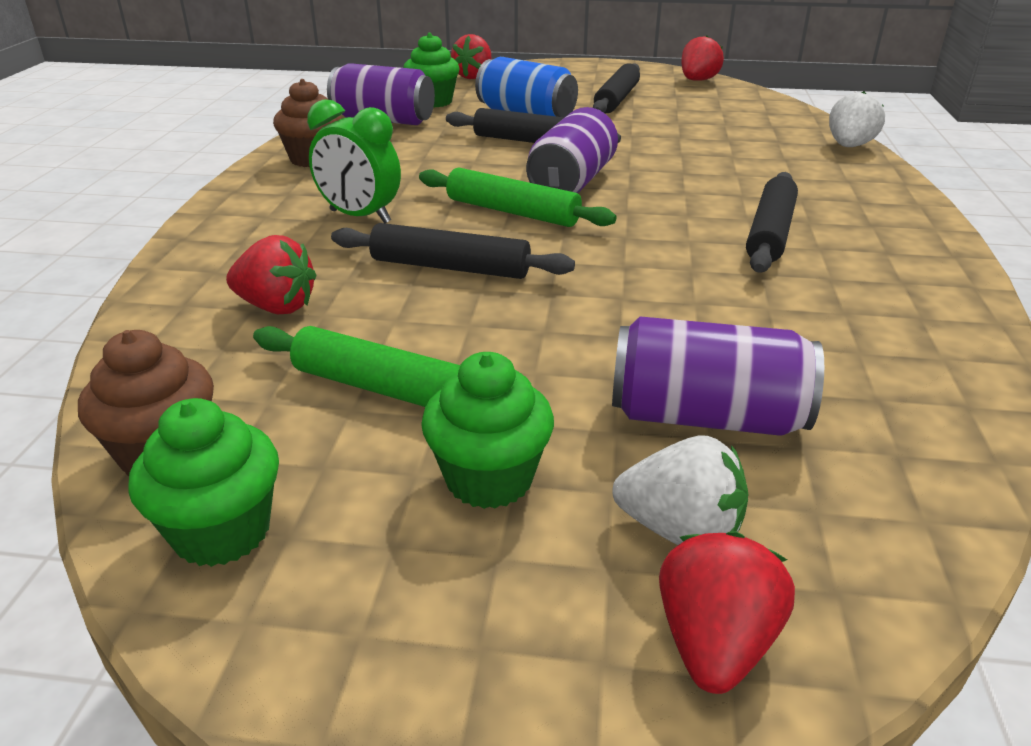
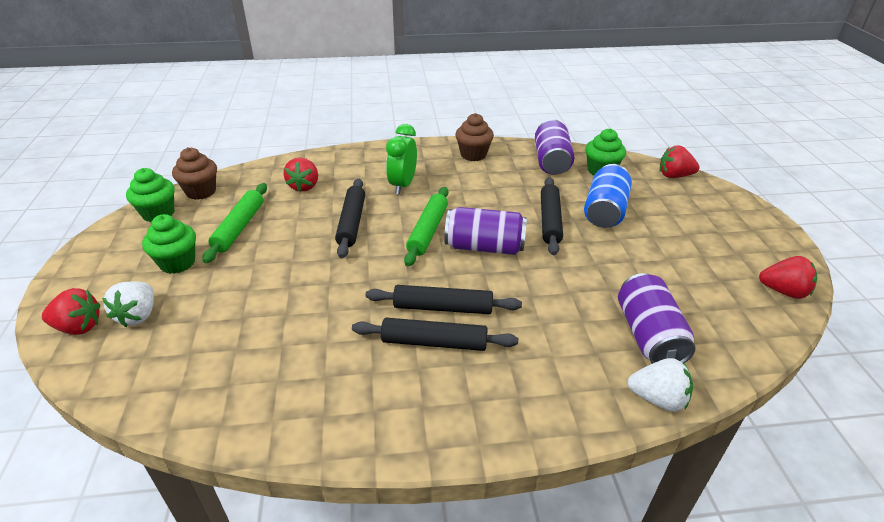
camera: 75 degrees right, 5 degrees up
(617, 99) = (679, 248): black rolling pin -> black rolling pin (443, 308)
(706, 417) = (215, 319): purple can -> purple can (648, 335)

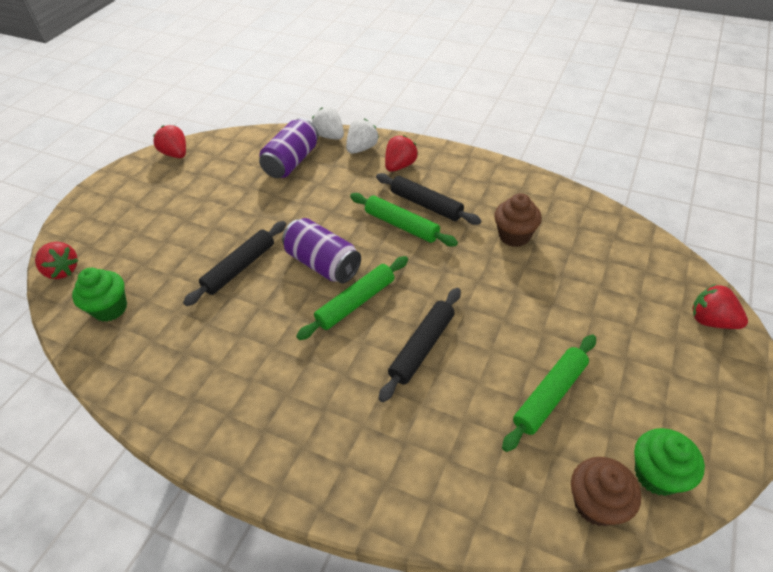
camera: 145 degrees left, 10 degrees up
(138, 315) = (656, 312): white strawberry -> white strawberry (362, 148)
(177, 263) = (623, 366): green cupcake -> none
(304, 186) = (448, 444): red strawberry -> red strawberry (400, 166)
(402, 185) = (329, 386): green clock -> none
(443, 308) = (402, 225): black rolling pin -> green rolling pin
(473, 155) = (198, 408): brown cupcake -> brown cupcake (514, 236)
(551, 161) = (133, 348): purple can -> none
(605, 211) = (182, 258): blue can -> none

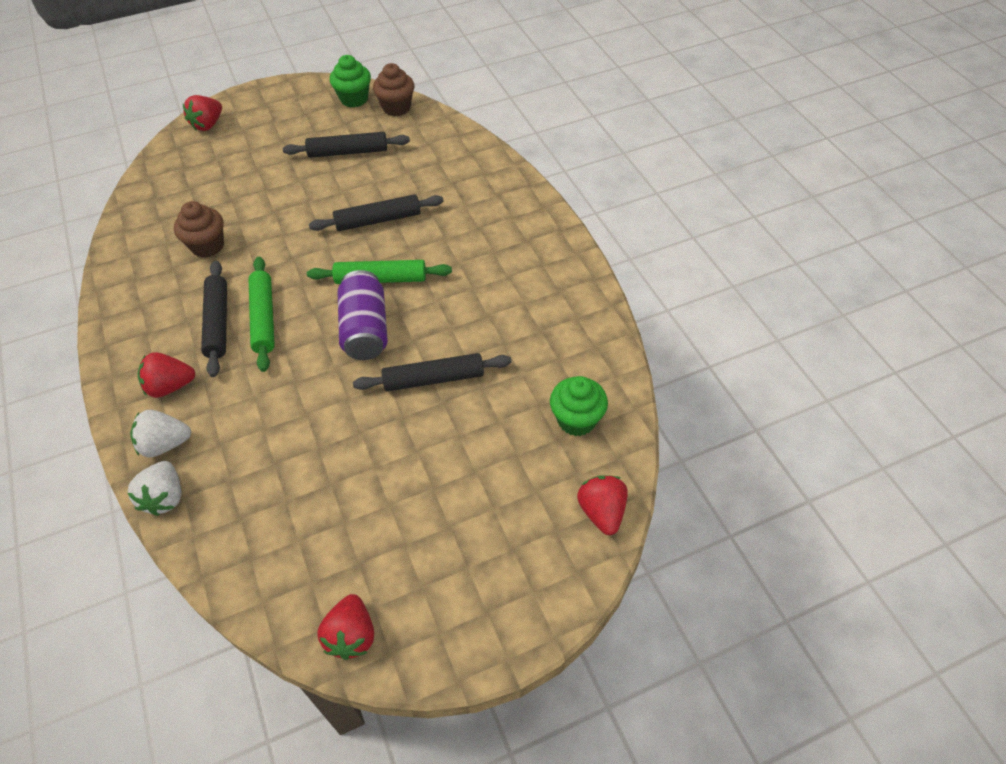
camera: 140 degrees left, 5 degrees up
(292, 162) = (249, 487): purple can -> none
(550, 395) = (348, 152): green rolling pin -> black rolling pin
(711, 321) = (208, 125): red strawberry -> red strawberry turned 45 degrees clockwise

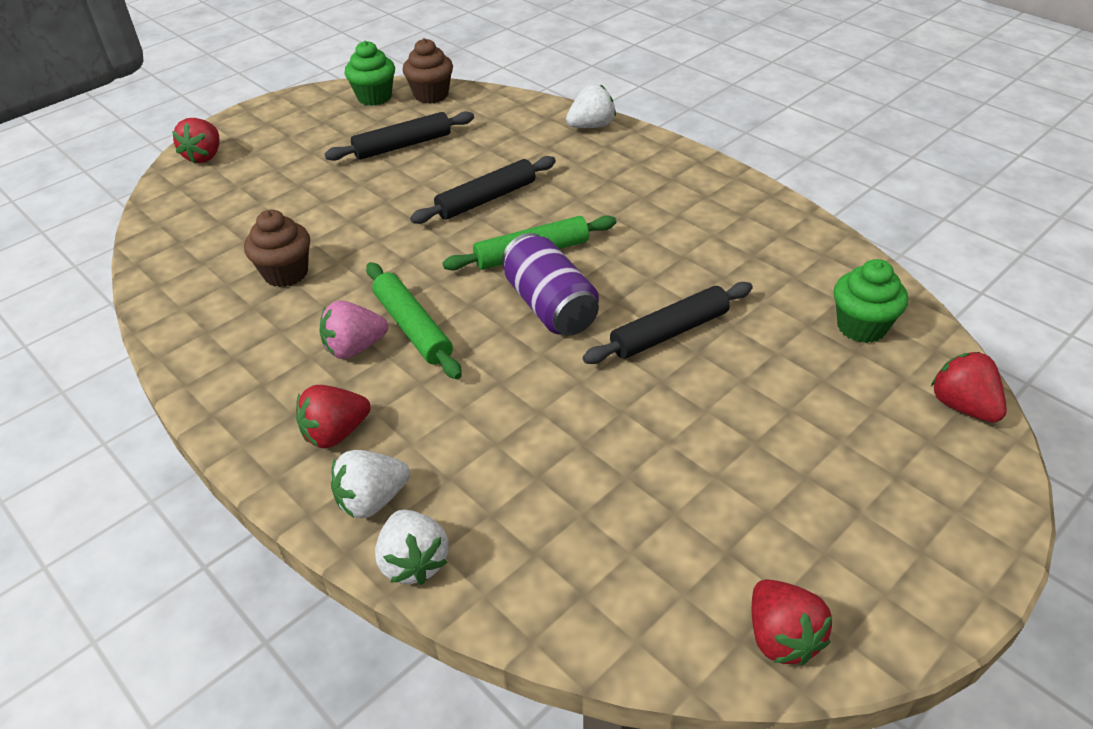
camera: 20 degrees left, 10 degrees down
(218, 323) = (355, 348): black rolling pin -> pink strawberry
(498, 171) = (591, 126): none -> white strawberry

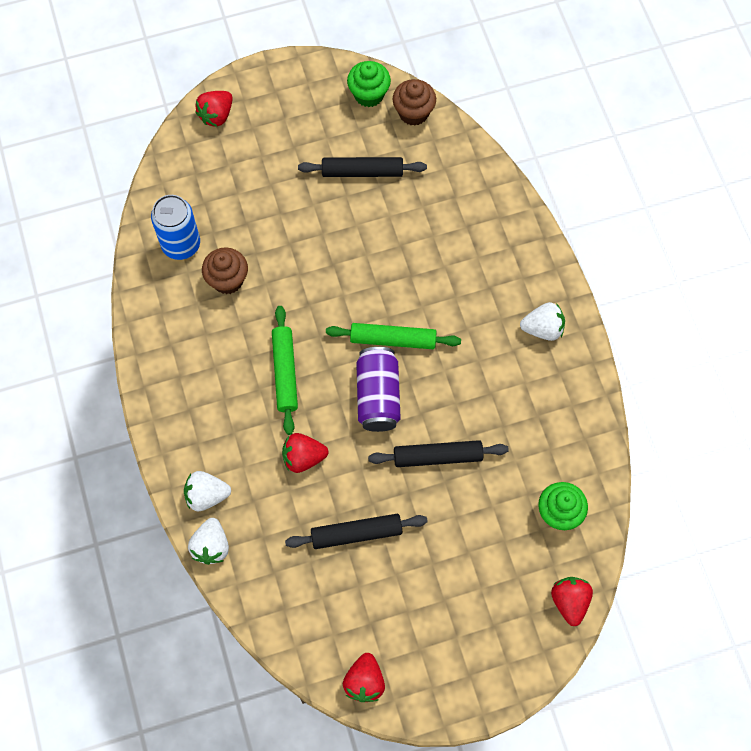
camera: 25 degrees right, 25 degrees up
(206, 264) = (181, 244): none -> blue can
(336, 433) = (206, 437): red strawberry -> red strawberry (303, 457)
(355, 348) = (243, 373): pink strawberry -> none
(486, 199) = (391, 267): black rolling pin -> black rolling pin (356, 534)
(591, 126) = (514, 216): white strawberry -> white strawberry (542, 328)

